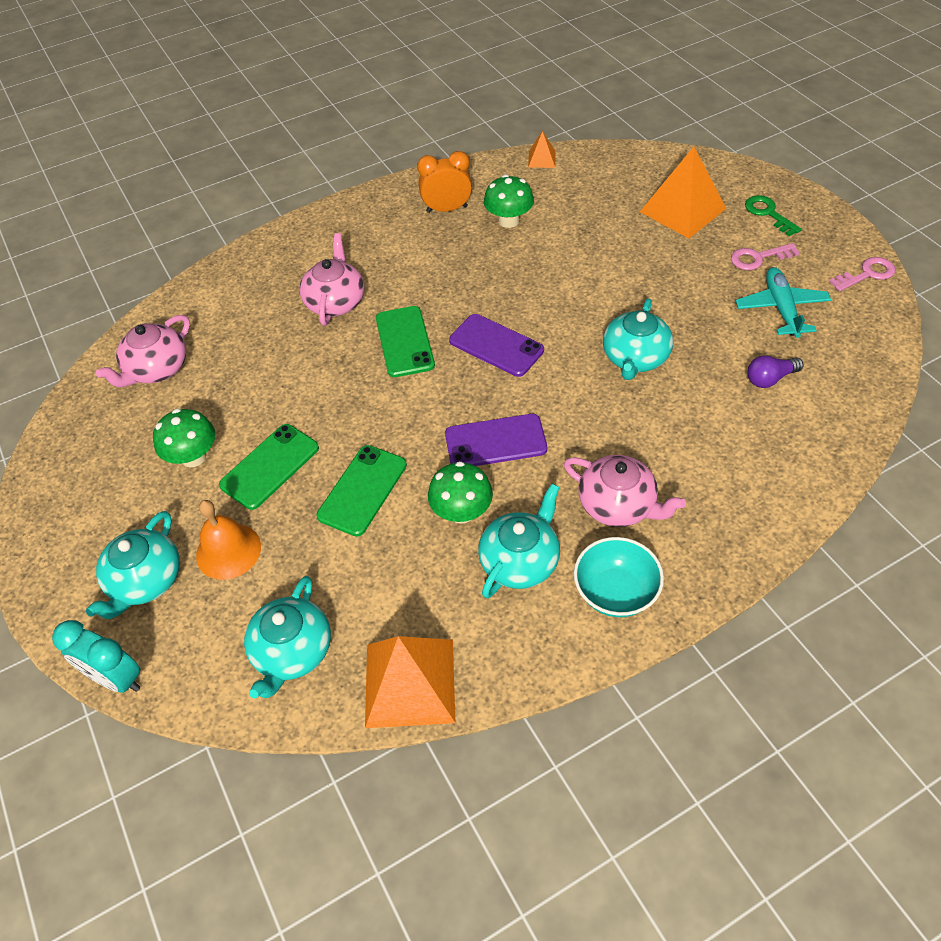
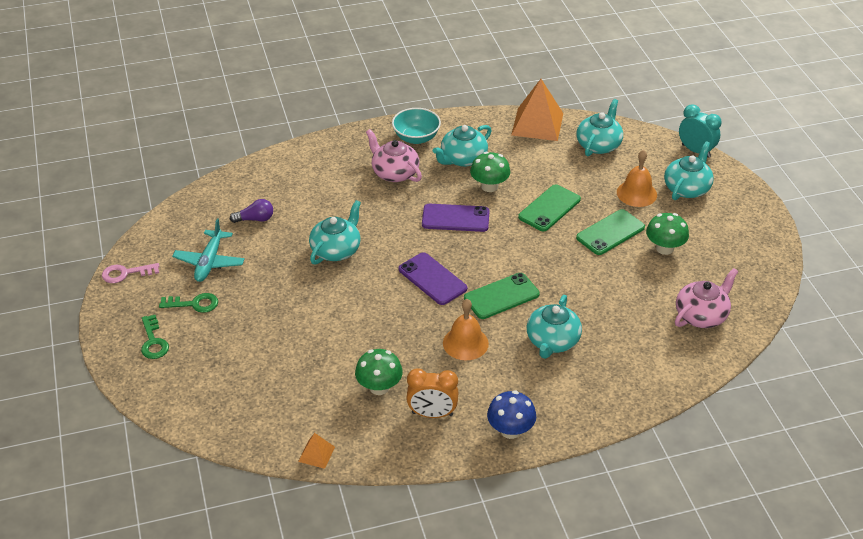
camera: 170 degrees left, 10 degrees down
(335, 302) = (552, 341): pink teapot -> turquoise teapot
(367, 211) = (510, 430): none -> blue mushroom
(404, 342) = (501, 296): green phone -> green phone turned 60 degrees clockwise
(433, 280) = (465, 343): none -> orange bell
(682, 210) = (221, 362): orange pyramid -> none
(758, 258) = (194, 304): pink key -> green key

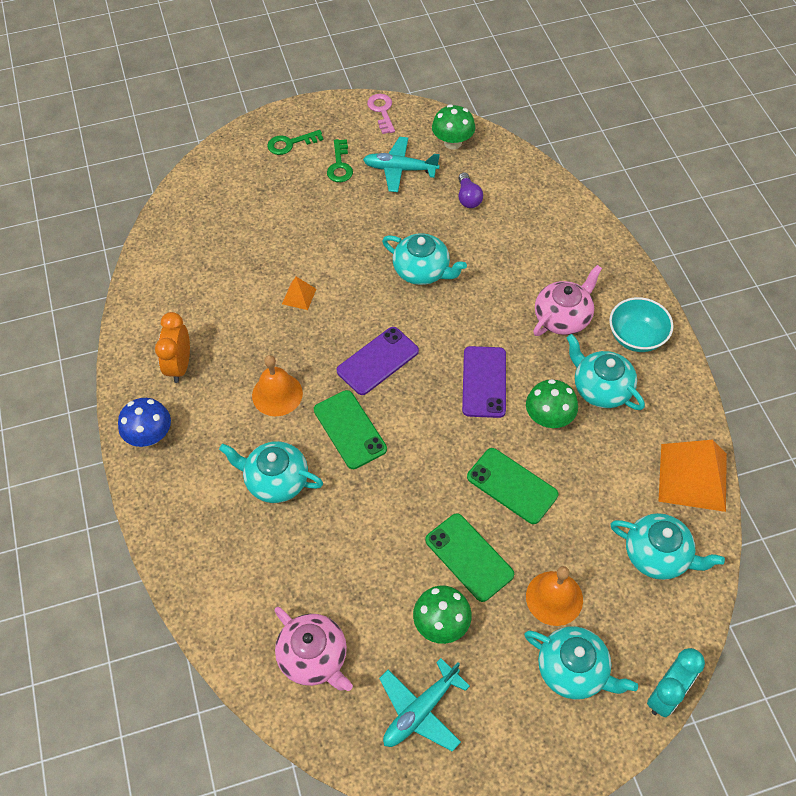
camera: 90 degrees right, 15 degrees up
(316, 454) = (141, 276): orange pyramid -> orange pyramid (299, 296)
(379, 387) = (219, 320): green mushroom -> green mushroom (452, 142)
(730, 260) = (420, 711): none -> turquoise plane

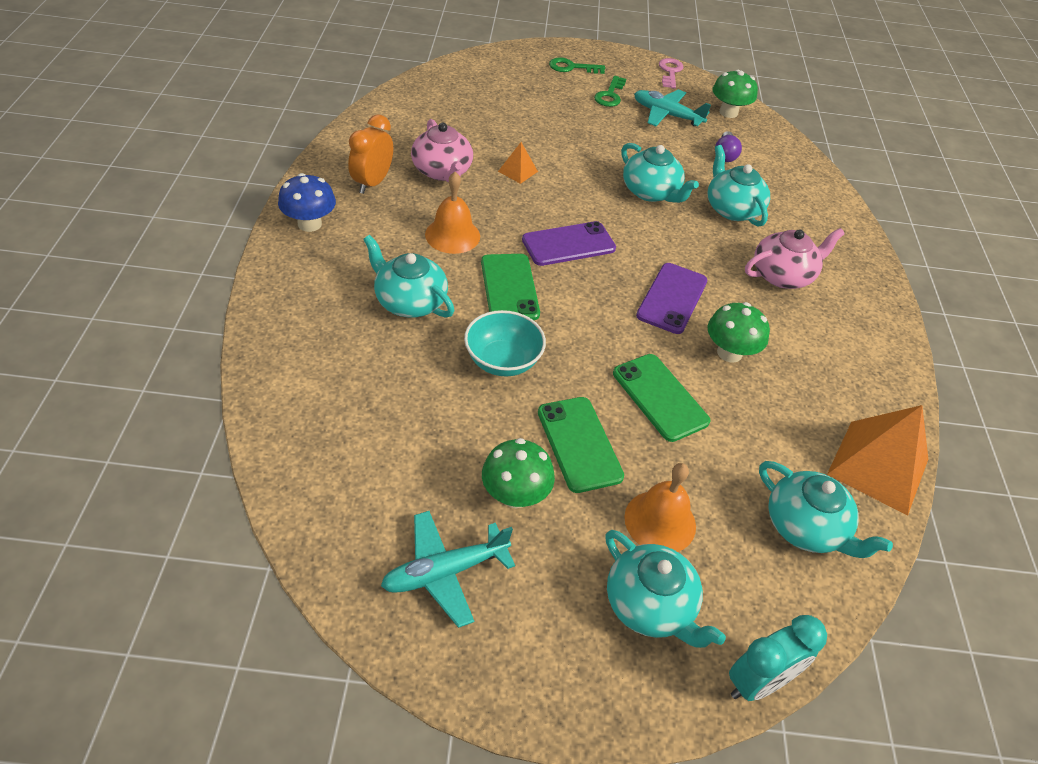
camera: 15 degrees right, 10 degrees down
(314, 657) = (355, 470): pink teapot -> pink teapot (442, 171)
(601, 388) = (800, 347): turquoise teapot -> turquoise teapot (732, 209)
(636, 337) = (858, 318): turquoise bowl -> turquoise bowl (502, 361)

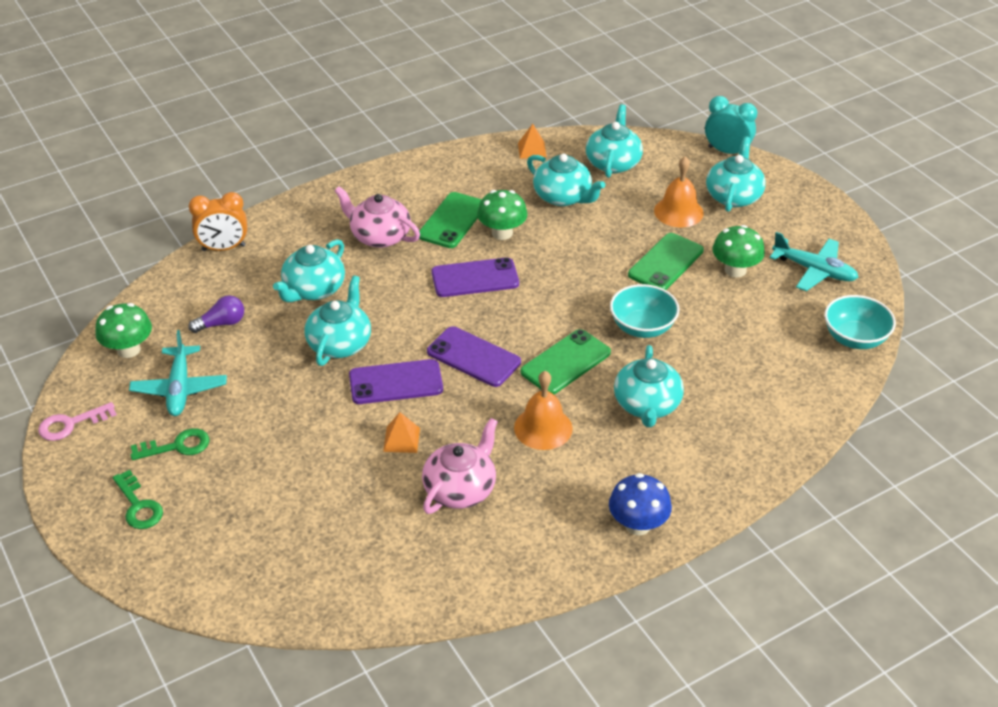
camera: 120 degrees left, 5 degrees down
(313, 514) = (854, 338): none -> turquoise bowl
(372, 183) = (534, 524): orange clock -> orange clock (223, 248)
(579, 196) = (396, 382): none -> purple phone
(660, 397) = (583, 247): green phone -> green phone (452, 220)
(762, 436) = (563, 197): none -> turquoise teapot
(878, 466) = (532, 150): orange pyramid -> orange pyramid, size x0.47

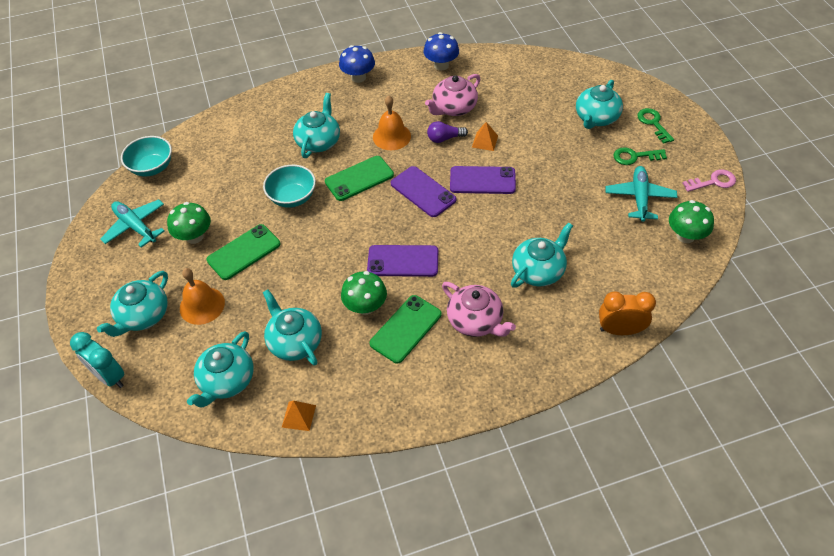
camera: 165 degrees left, 10 degrees up
(221, 323) = (614, 249): purple light bulb -> purple light bulb (444, 138)
(340, 343) = (520, 217): turquoise teapot -> turquoise teapot (596, 118)
(502, 571) = (441, 65): none -> blue mushroom

